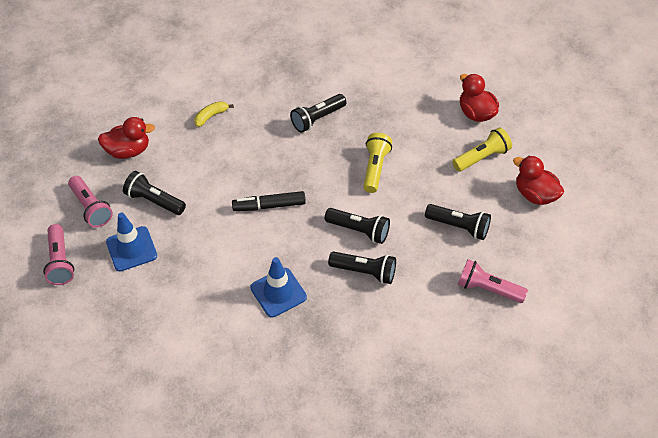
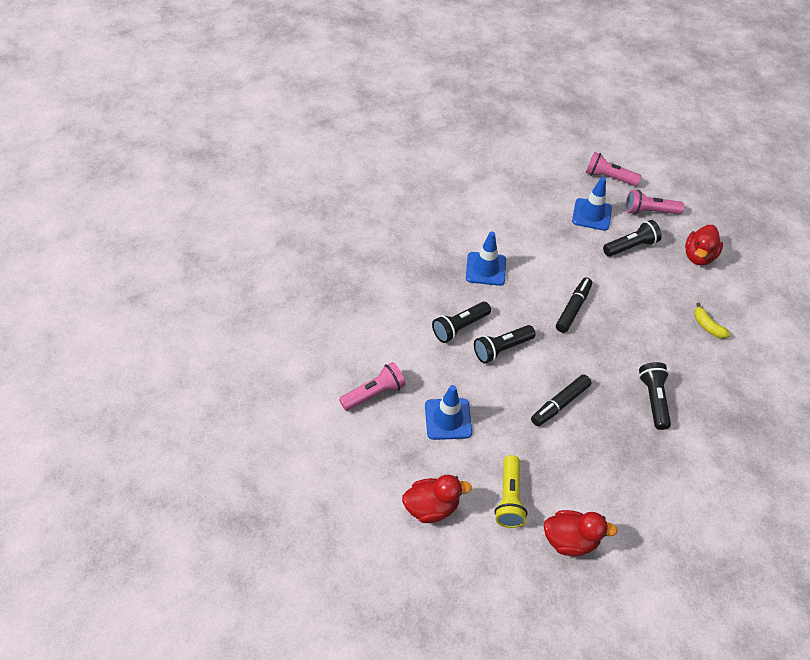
camera: 125 degrees right, 0 degrees up
(211, 116) = (707, 326): yellow banana -> yellow banana turned 150 degrees clockwise
(375, 168) = (560, 404): yellow flashlight -> black marker
(459, 227) = (448, 419): black flashlight -> blue traffic cone

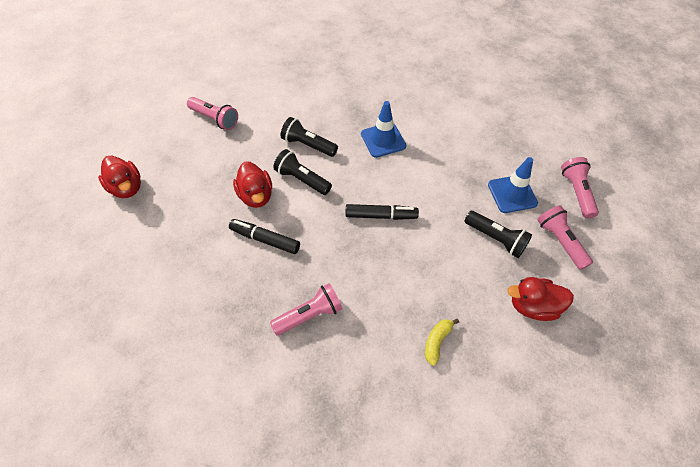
camera: 65 degrees right, 5 degrees up
(448, 419) = (212, 169): blue traffic cone -> none
(509, 498) = (152, 234): yellow flashlight -> none
(570, 540) = (126, 291): red duck -> red duck (256, 195)
(653, 399) = (310, 315): black flashlight -> pink flashlight

